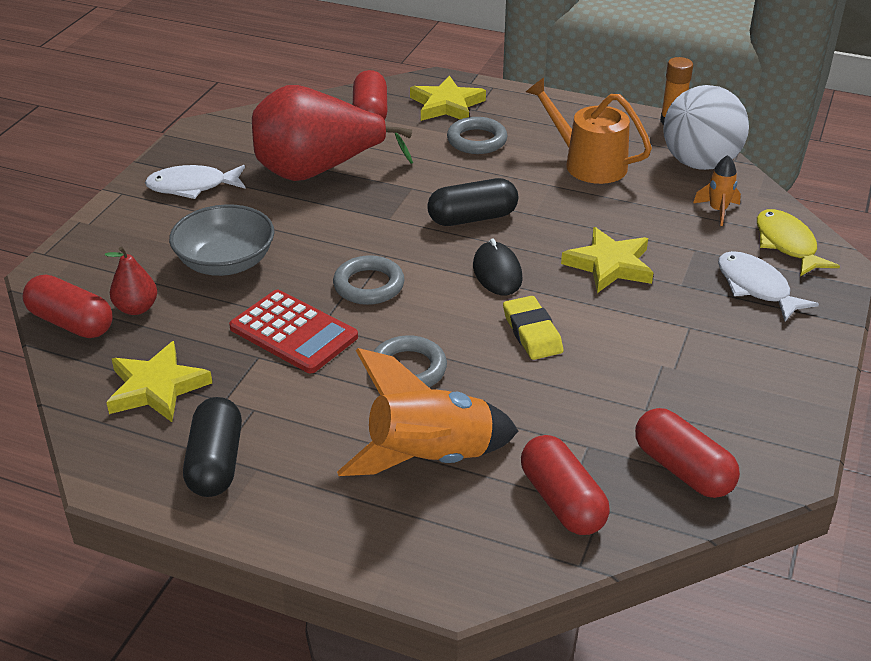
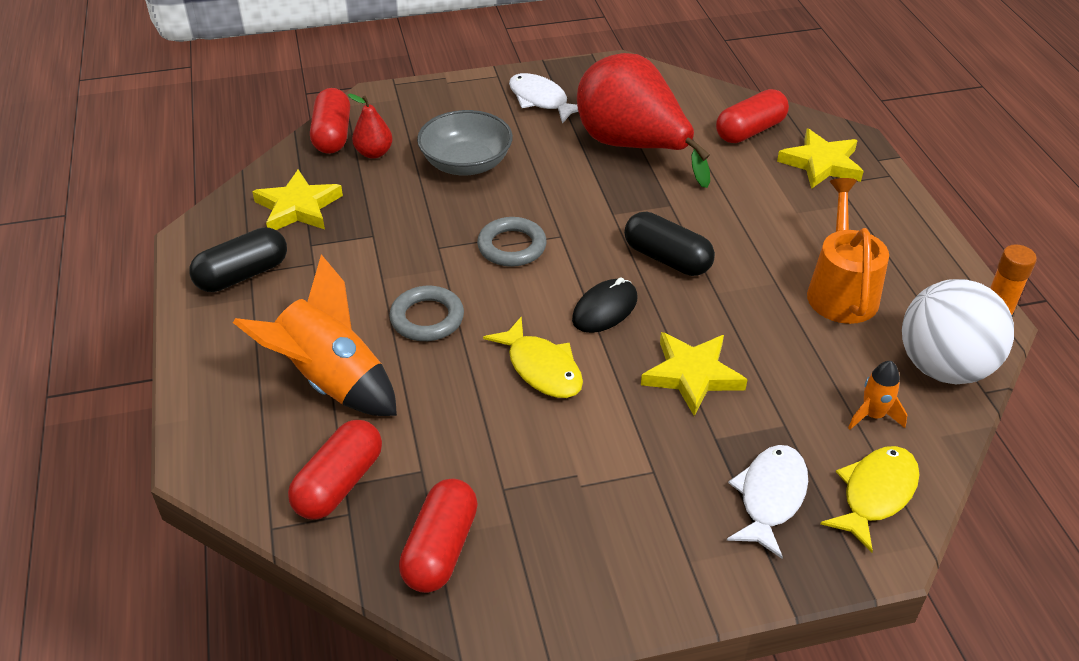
camera: 55 degrees right, 5 degrees up
(293, 332) = (416, 238): red calculator -> none
(477, 140) = (788, 206): grey ring -> none
(532, 332) = (541, 368): yellow eraser -> yellow fish

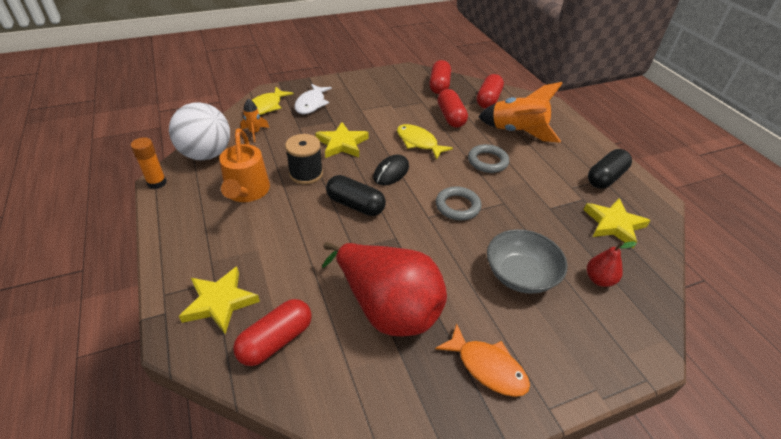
camera: 170 degrees right, 0 degrees up
(332, 135) = (647, 297): red capsule -> red capsule (450, 117)
(541, 100) = (487, 367): white fish -> orange fish
(751, 315) = (306, 174): none -> black spool

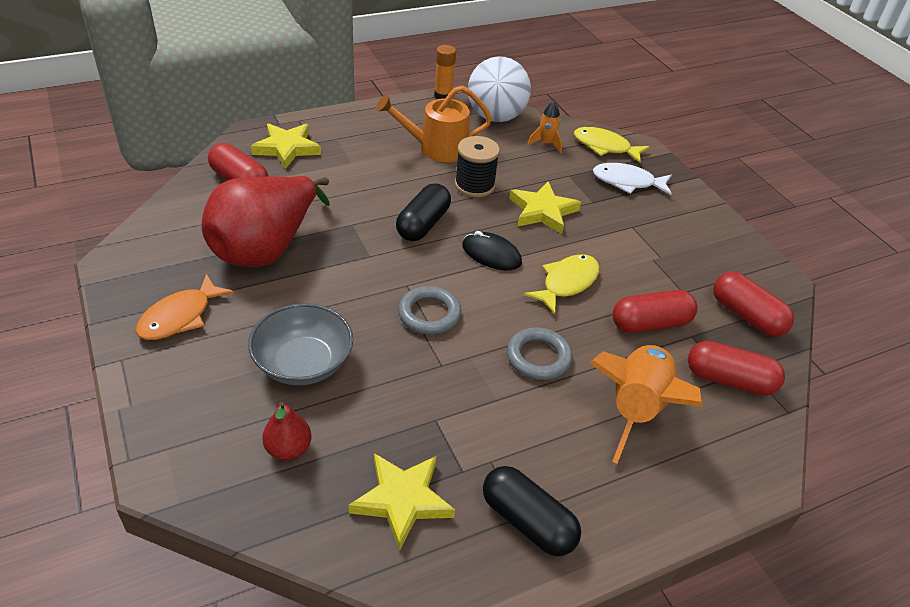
camera: 85 degrees right, 0 degrees up
(439, 85) = (746, 316): red capsule -> red capsule turned 45 degrees clockwise

